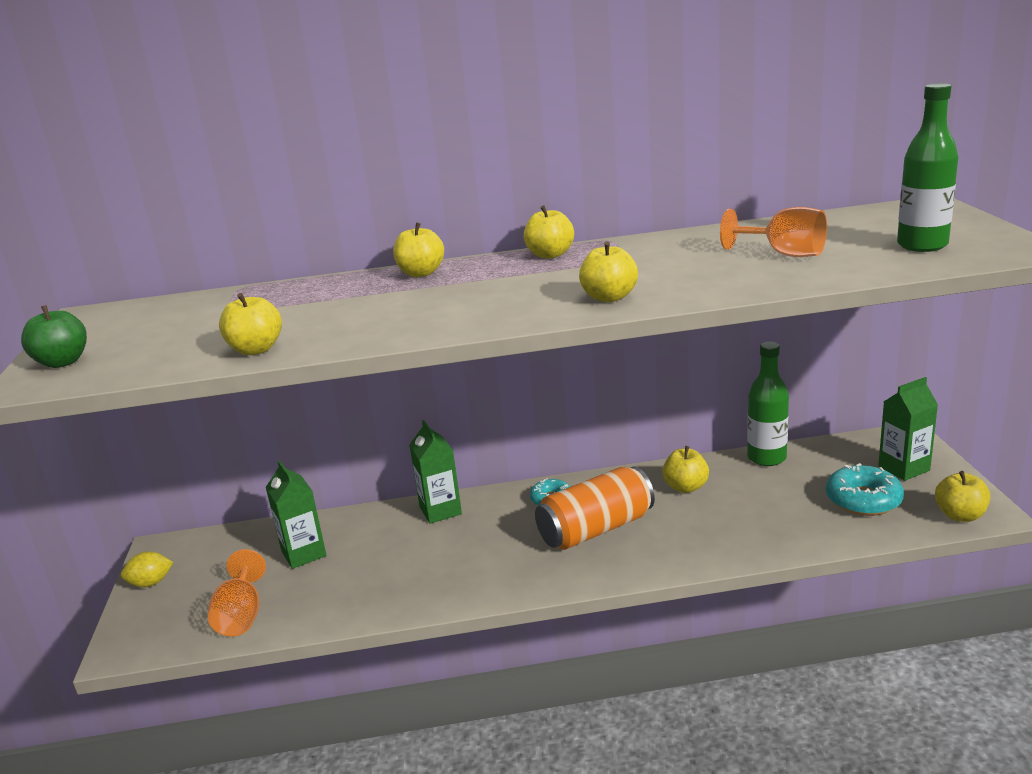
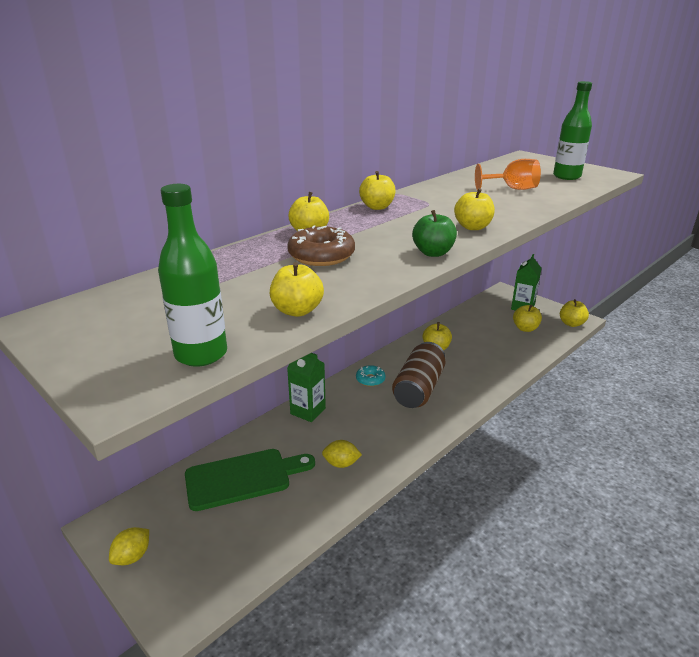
camera: 40 degrees left, 5 degrees up
(63, 362) = (114, 368): green apple -> green apple (433, 253)
(241, 616) = (251, 543): orange goblet -> none
(304, 554) = (243, 478): green carton -> green cutting board
(381, 301) = (321, 256): none -> brown donut
(406, 578) = (341, 464): none -> yellow lemon
(596, 529) = (418, 388): orange can -> brown can
(766, 458) = (456, 320): green bottle -> green bottle (201, 354)
(863, 500) = (525, 328): turquoise donut -> yellow apple

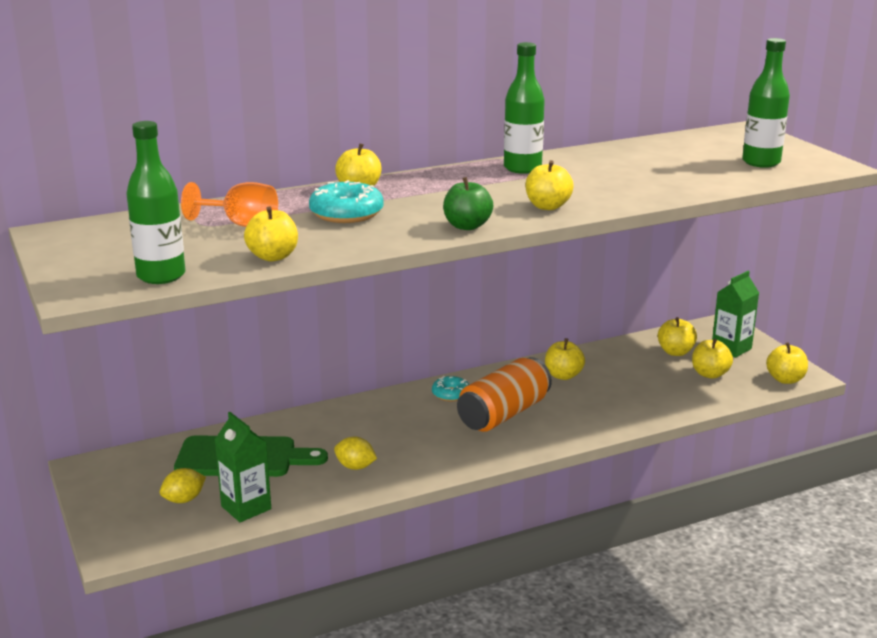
camera: 20 degrees right, 5 degrees down
(132, 556) = (101, 496): yellow lemon -> yellow lemon (184, 500)
(308, 411) = (353, 411): green carton -> green carton (246, 507)
(321, 256) = (346, 213): brown donut -> turquoise donut
(377, 207) = (464, 172): yellow apple -> yellow apple (675, 352)
(416, 199) = (522, 168): none -> green bottle
(418, 388) = (503, 414): brown can -> orange can
(512, 189) = (661, 170): orange goblet -> orange goblet (242, 224)

